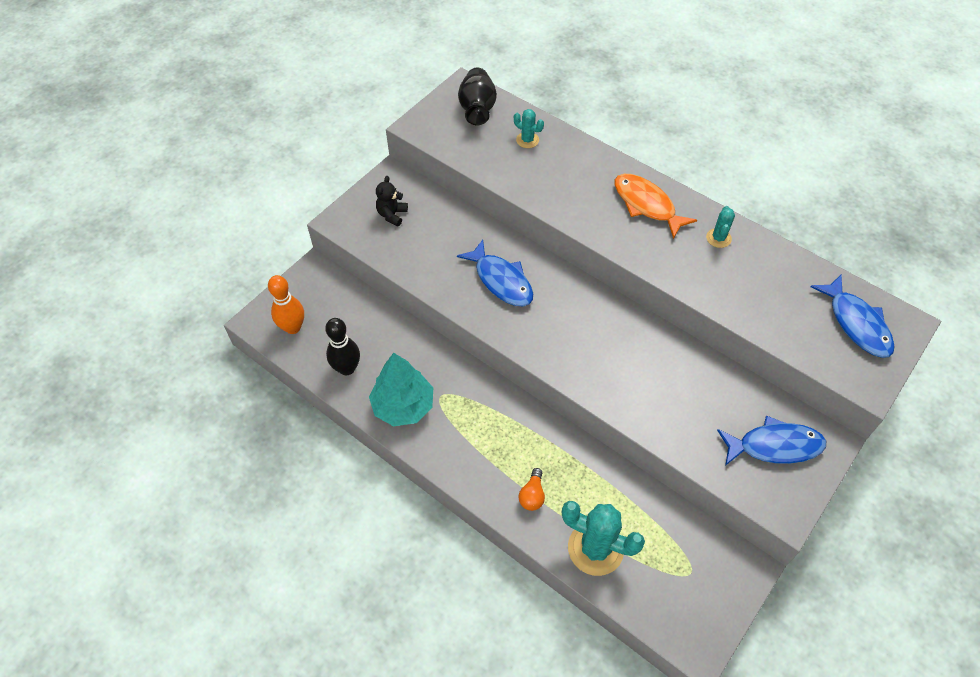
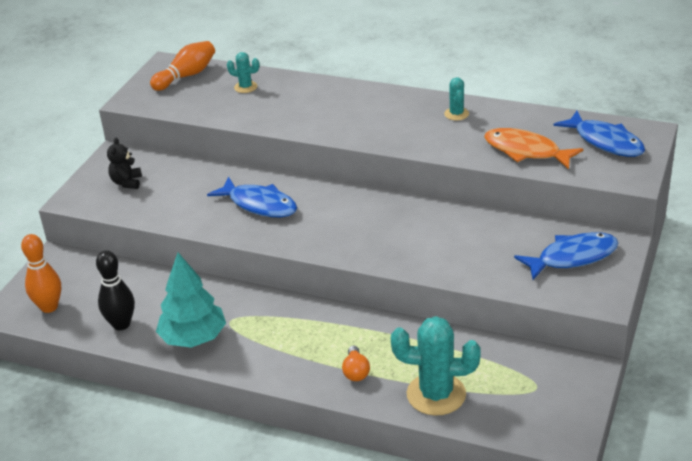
camera: 15 degrees left, 20 degrees down
(477, 108) = (186, 76): black vase -> orange bowling pin
(646, 205) = (380, 106): orange fish -> orange fish (526, 151)

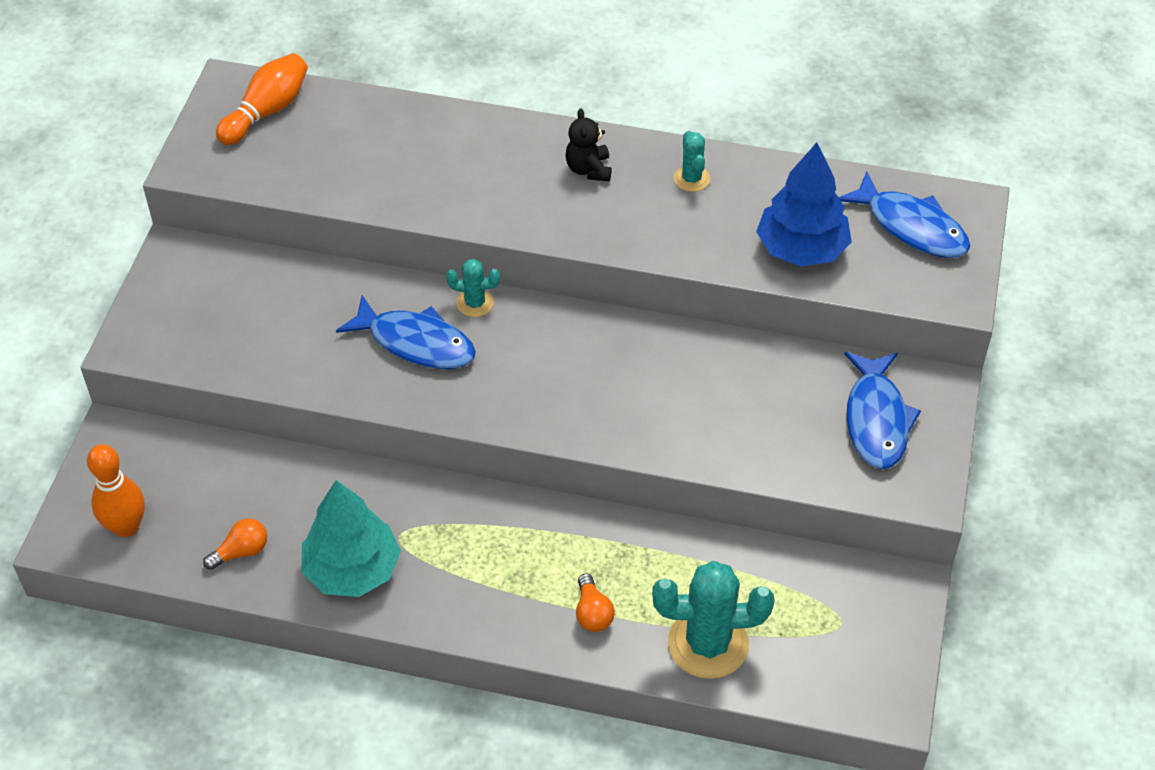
camera: 10 degrees left, 15 degrees up
(121, 324) = (241, 552): black bowling pin -> orange light bulb
(127, 182) = (206, 308): black teddy bear -> black teddy bear (589, 169)
(245, 87) = (364, 133): turquoise cactus -> turquoise cactus (475, 303)
(526, 151) = (801, 249): orange fish -> blue tree
(572, 257) = (876, 419): blue fish -> blue fish turned 120 degrees clockwise

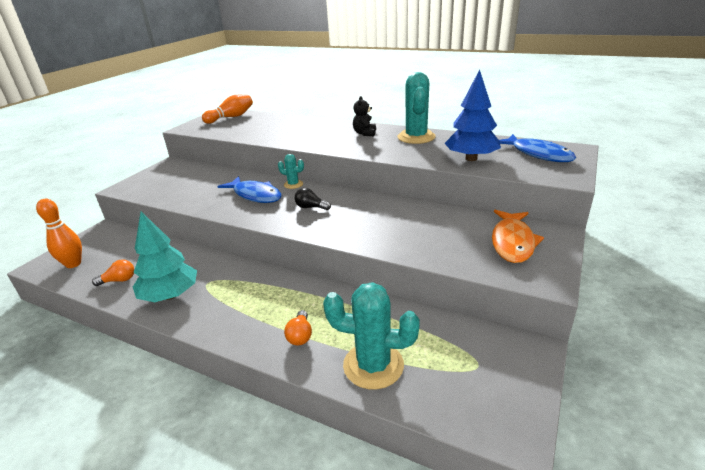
camera: 15 degrees right, 20 degrees down
(534, 368) = (311, 207): none -> black light bulb
(691, 179) = (416, 137): turquoise cactus -> turquoise cactus, size x1.98
(876, 419) = (512, 242): blue fish -> orange fish

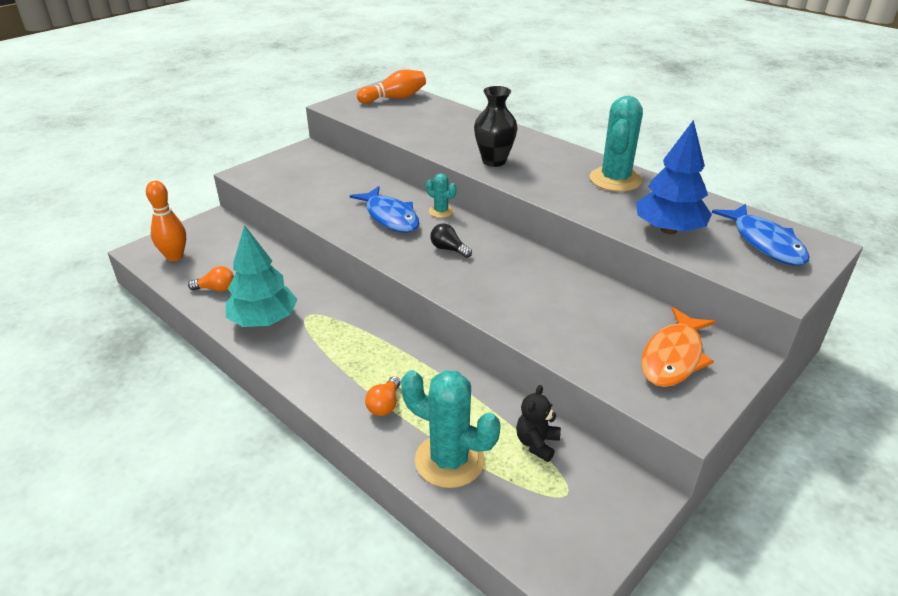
camera: 15 degrees right, 5 degrees up
(324, 141) = (494, 161): none -> black vase
(365, 133) = (551, 159): black teddy bear -> black teddy bear (537, 443)

